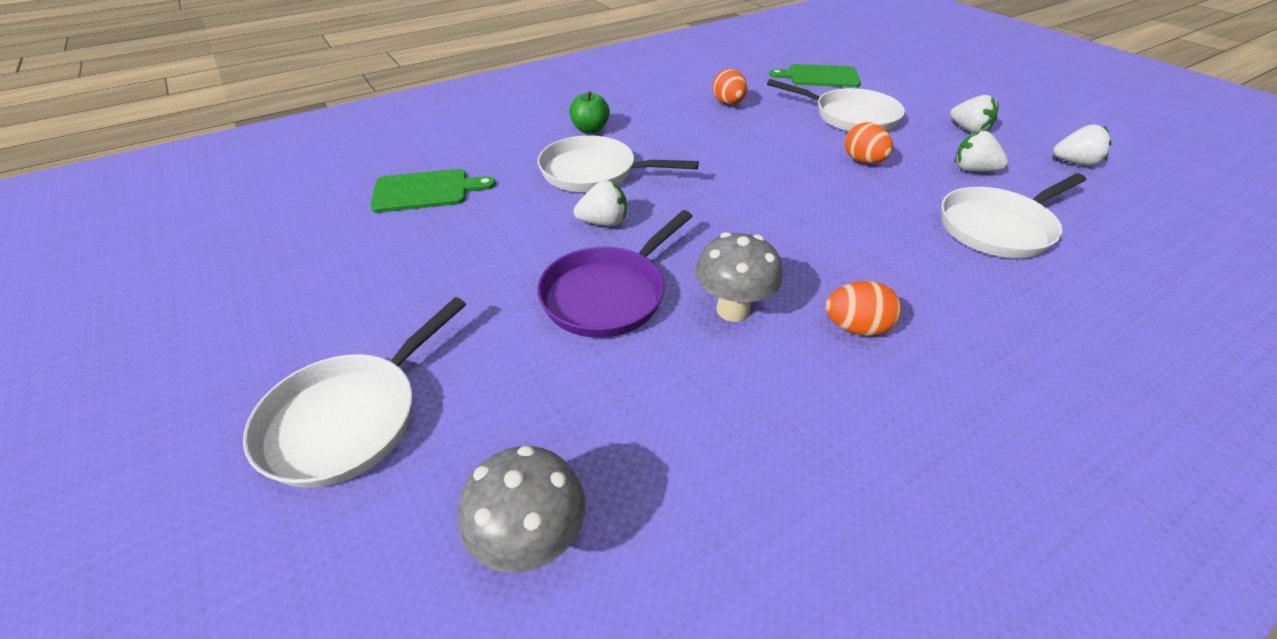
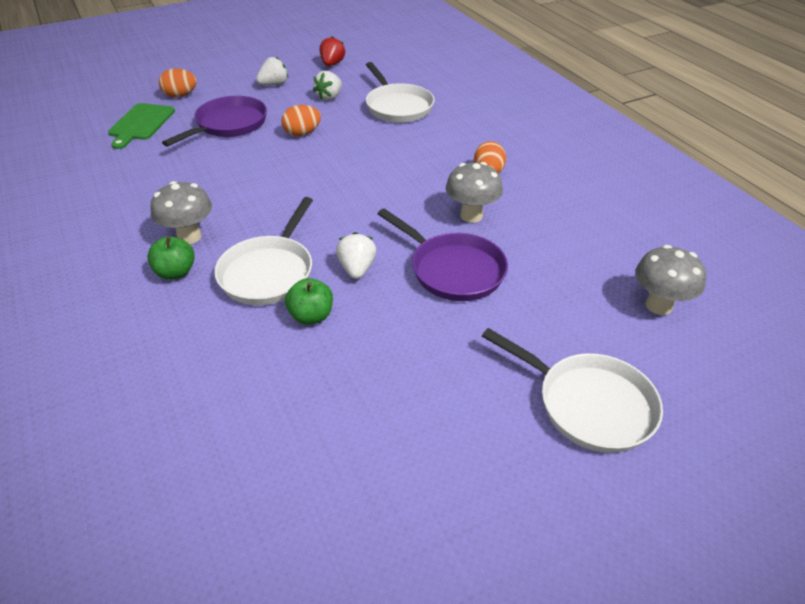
camera: 85 degrees left, 0 degrees up
(426, 191) = (264, 401): green cutting board -> none
(529, 202) = (311, 316): none -> green apple
(642, 127) = (189, 237): none -> grey mushroom
(728, 103) = (166, 180): orange egg -> orange egg (180, 95)
(850, 117) = (228, 125): white pan -> purple pan
(1074, 163) = (332, 64): white strawberry -> red strawberry

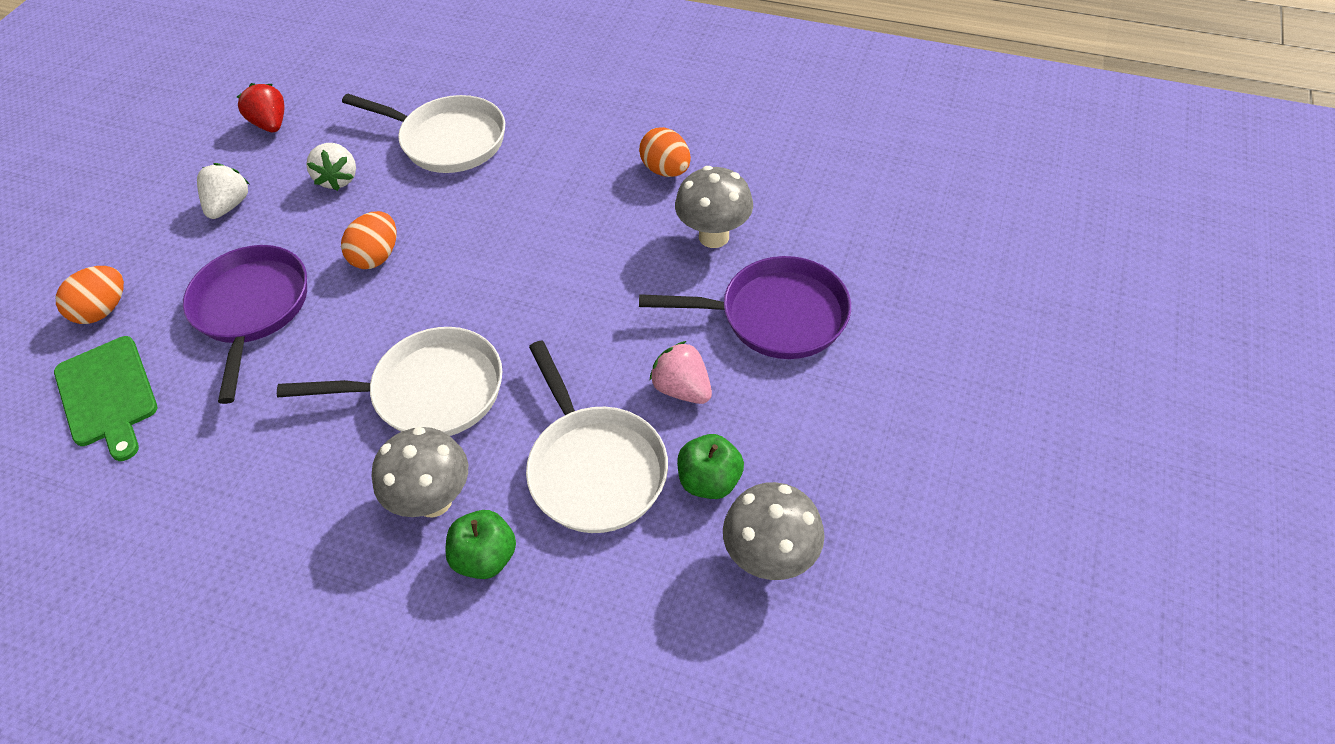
camera: 40 degrees left, 10 degrees up
(357, 269) = (682, 389): white strawberry -> pink strawberry
(588, 404) = (1044, 365): white pan -> white pan (429, 391)
(659, 305) = (984, 219): grey mushroom -> grey mushroom (770, 557)

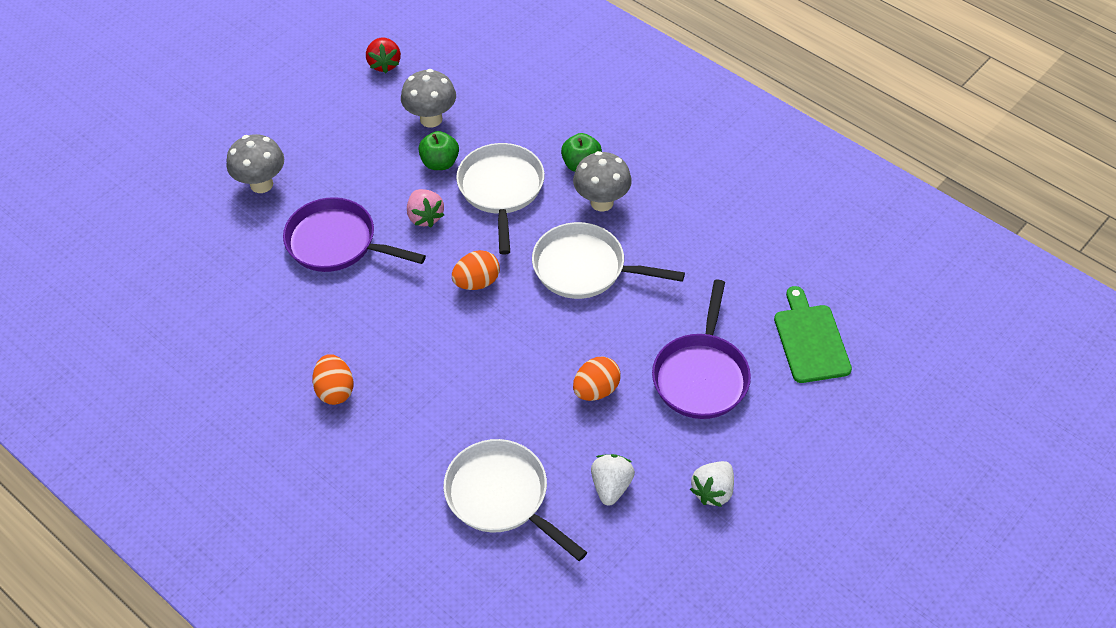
camera: 160 degrees left, 0 degrees up
(103, 310) = (820, 416): orange egg -> orange egg (477, 282)
(271, 124) = (664, 587): red strawberry -> red strawberry (384, 64)
(714, 236) = (337, 316): grey mushroom -> grey mushroom (261, 184)

